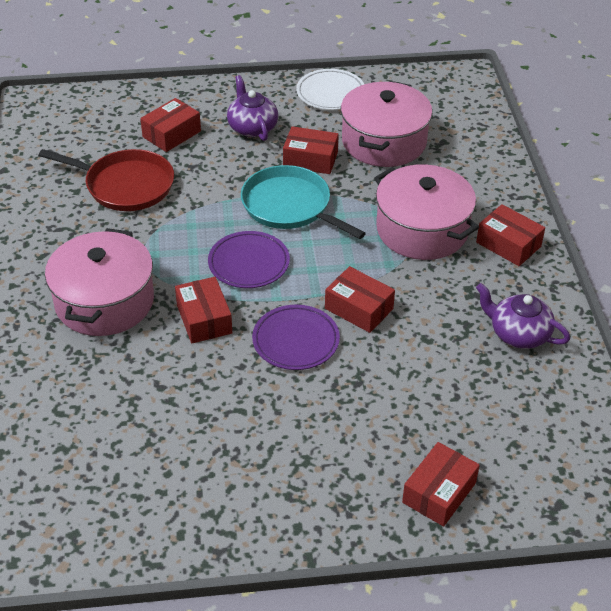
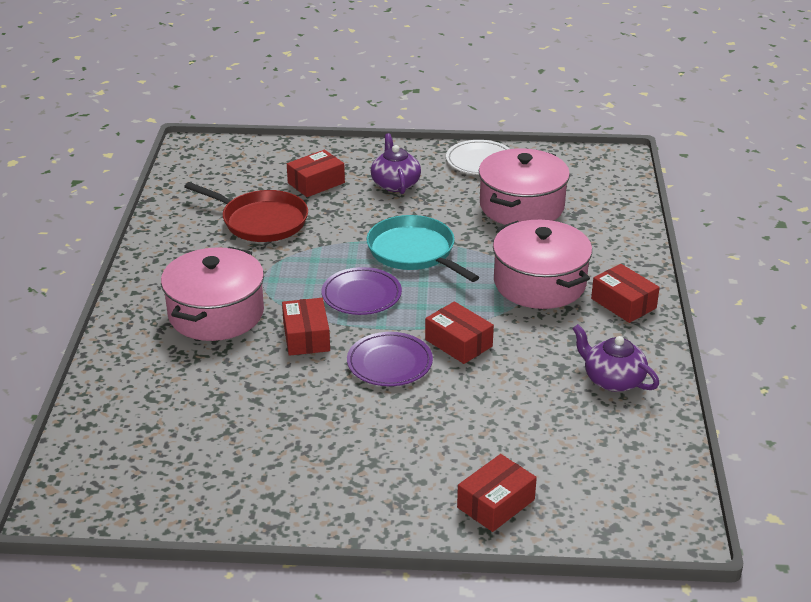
camera: 10 degrees right, 10 degrees down
(310, 159) = (445, 215): red box -> none

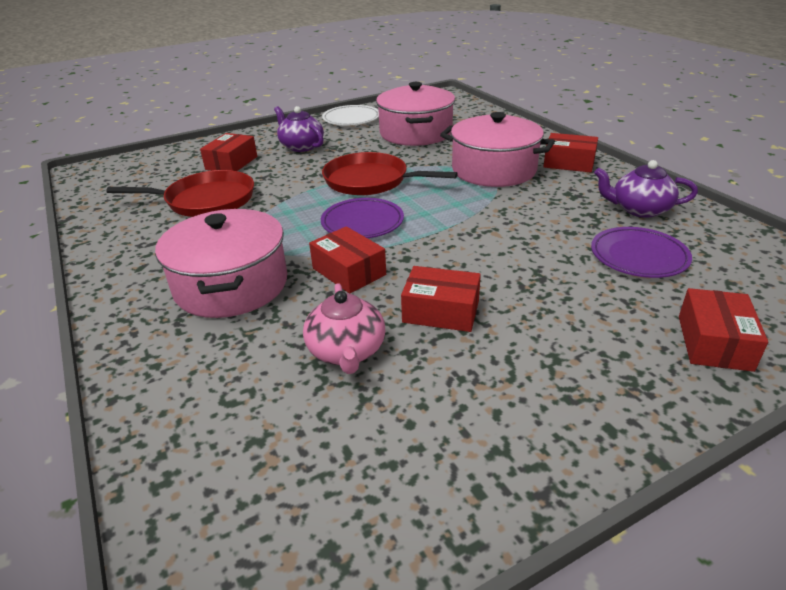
camera: 30 degrees left, 0 degrees up
(246, 397) = (346, 351): none -> pink teapot
(389, 363) = (454, 264): purple plate -> purple plate (638, 256)
(414, 252) = (370, 181): turquoise pan -> red pan
(458, 343) = (490, 227): red box -> red box (441, 311)

